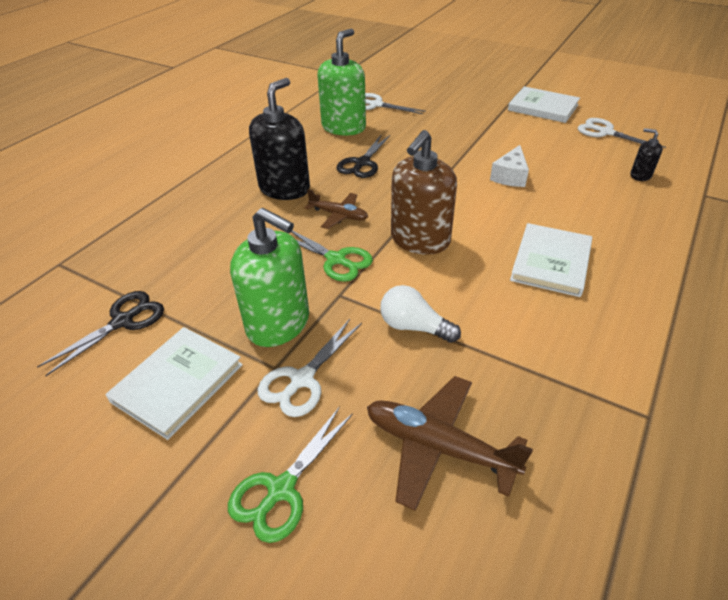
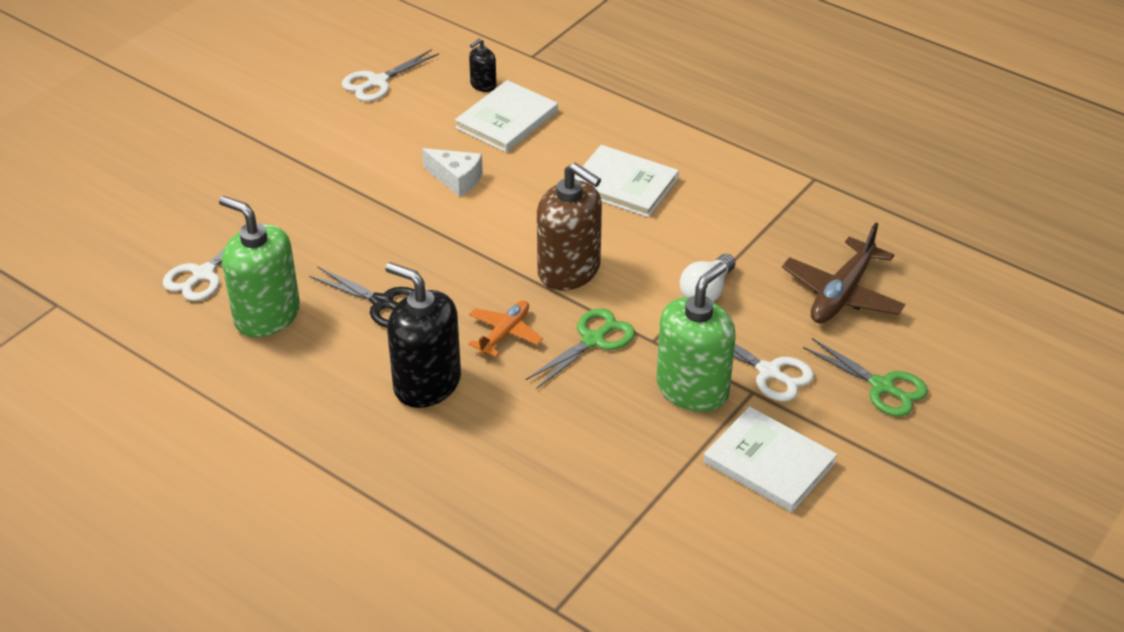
camera: 85 degrees left, 0 degrees up
(123, 321) = (676, 521): black scissors -> none
(339, 215) = (505, 333): brown plane -> orange plane
(543, 107) = (288, 115): white book -> white book (507, 120)

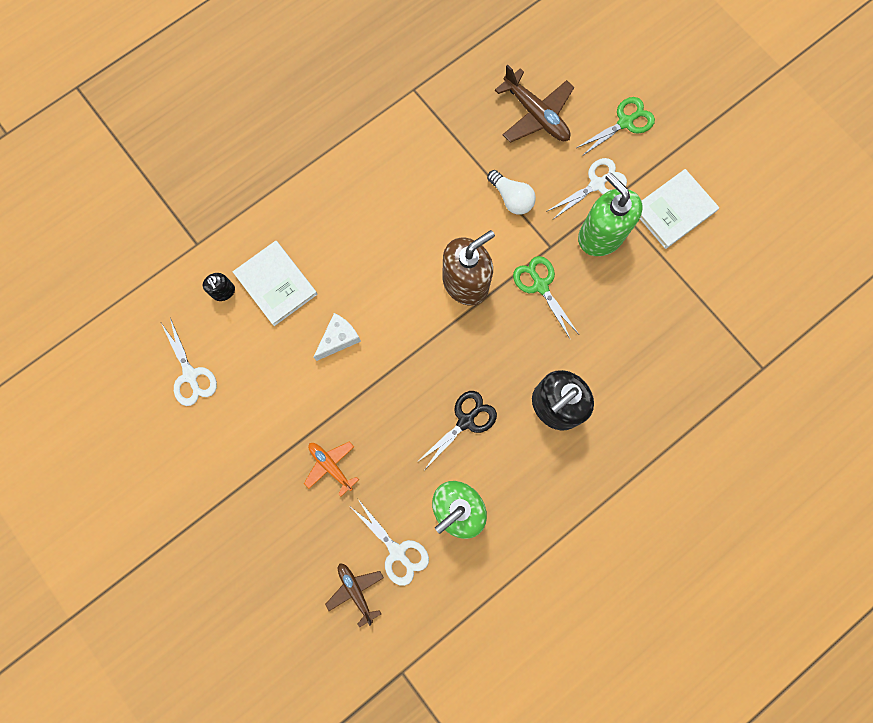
camera: 75 degrees left, 35 degrees up
(151, 249) = (355, 591): none -> brown plane
(505, 333) = (518, 342): orange plane -> orange plane (330, 466)
(624, 184) = (381, 219): white book -> none

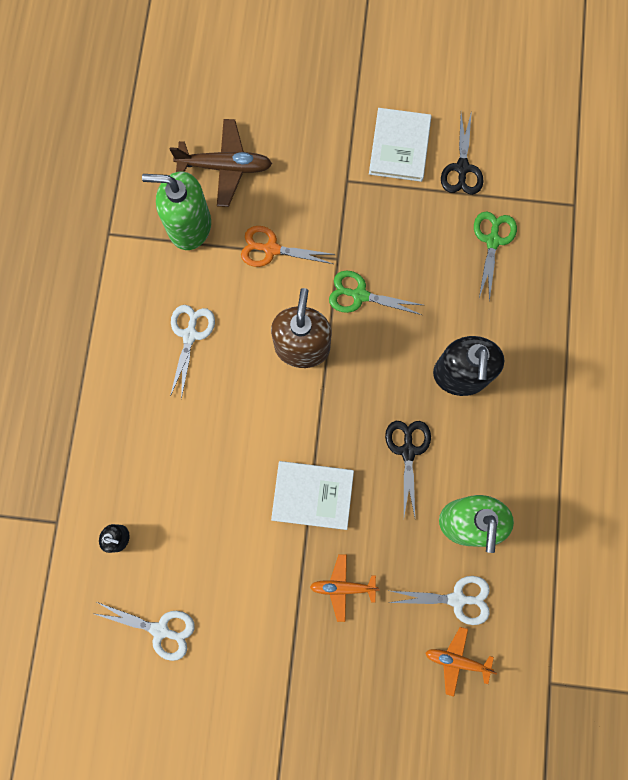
camera: 45 degrees left, 0 degrees up
(276, 284) = (155, 490): white book -> white book (312, 495)
(339, 339) = (249, 484): white cheese -> none
(355, 591) = (456, 660): brown plane -> orange plane
(511, 198) = (271, 249): white light bulb -> orange scissors
(597, 184) = (324, 178): white scissors -> white scissors (190, 335)
(600, 235) = (366, 215): green soap dispenser -> green soap dispenser (189, 226)
(625, 122) = (298, 112): green scissors -> green scissors (492, 241)
(704, 266) = (462, 168): none -> black scissors

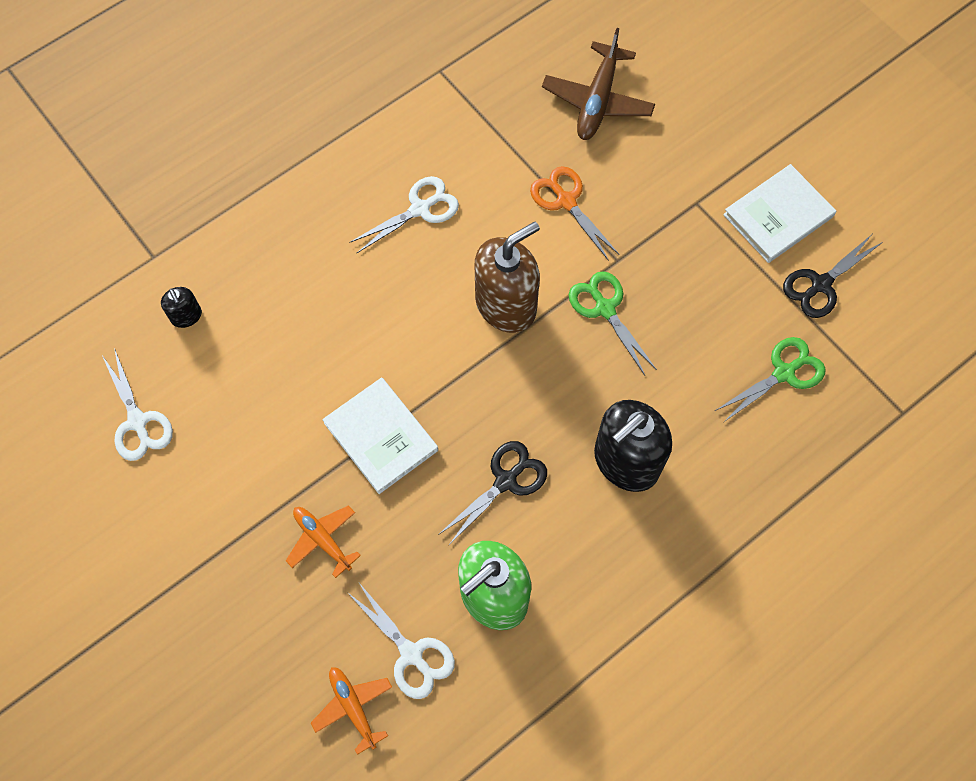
camera: 45 degrees right, 10 degrees down
(189, 226) = (514, 122): green soap dispenser -> none
(225, 167) = (597, 101): brown plane -> brown plane turned 60 degrees clockwise

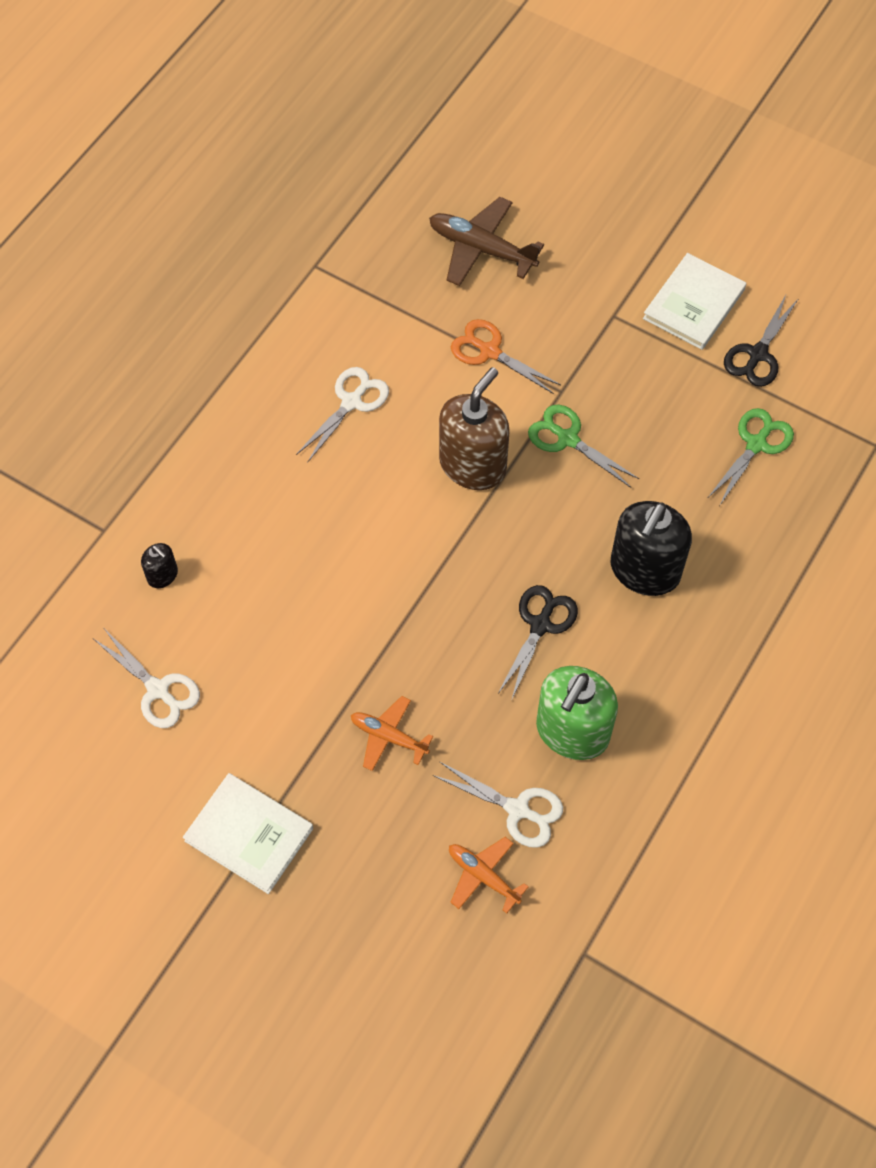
camera: 20 degrees left, 5 degrees down
(381, 436) = (404, 624): white book -> white book (249, 834)
(597, 101) = (481, 249): brown plane -> brown plane turned 120 degrees clockwise

